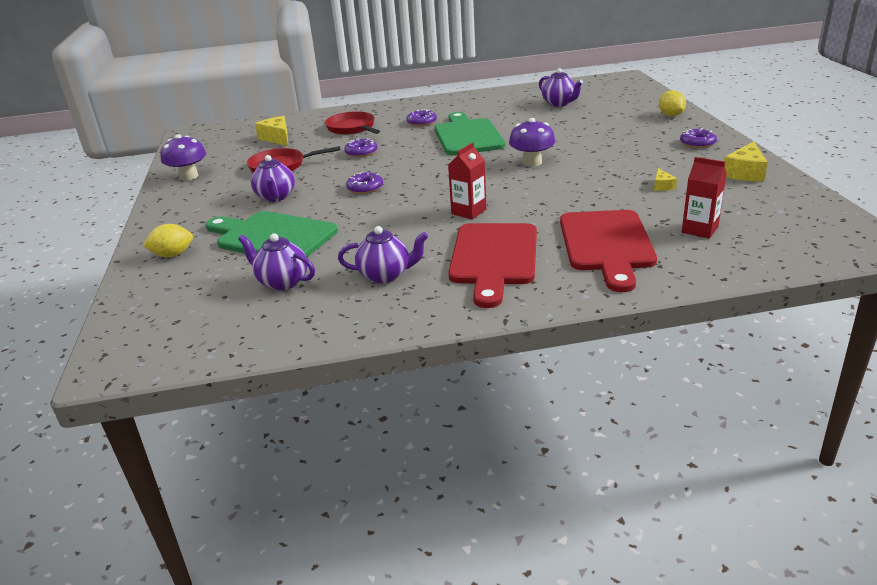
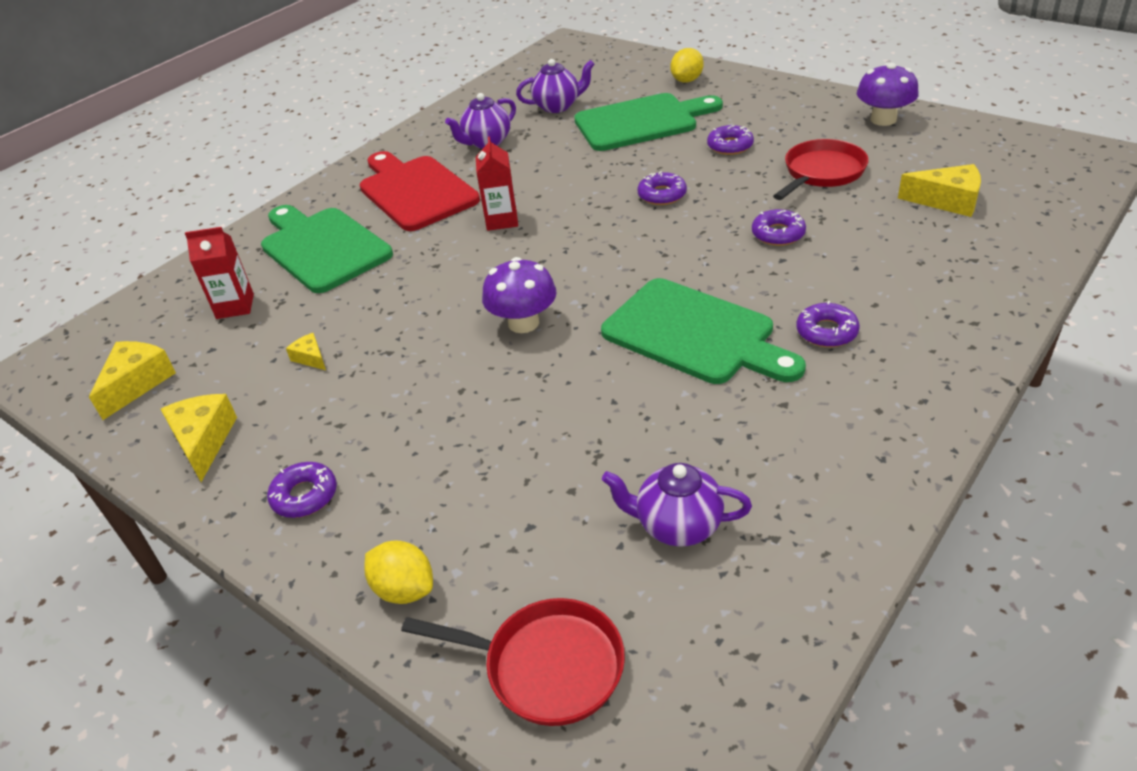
camera: 140 degrees right, 10 degrees up
(276, 197) = (730, 146): purple teapot -> purple donut
(352, 128) = (897, 266): red pan -> red pan (546, 666)
(607, 244) = (322, 248): red cutting board -> green cutting board
(787, 210) = (137, 383): none -> yellow cheese

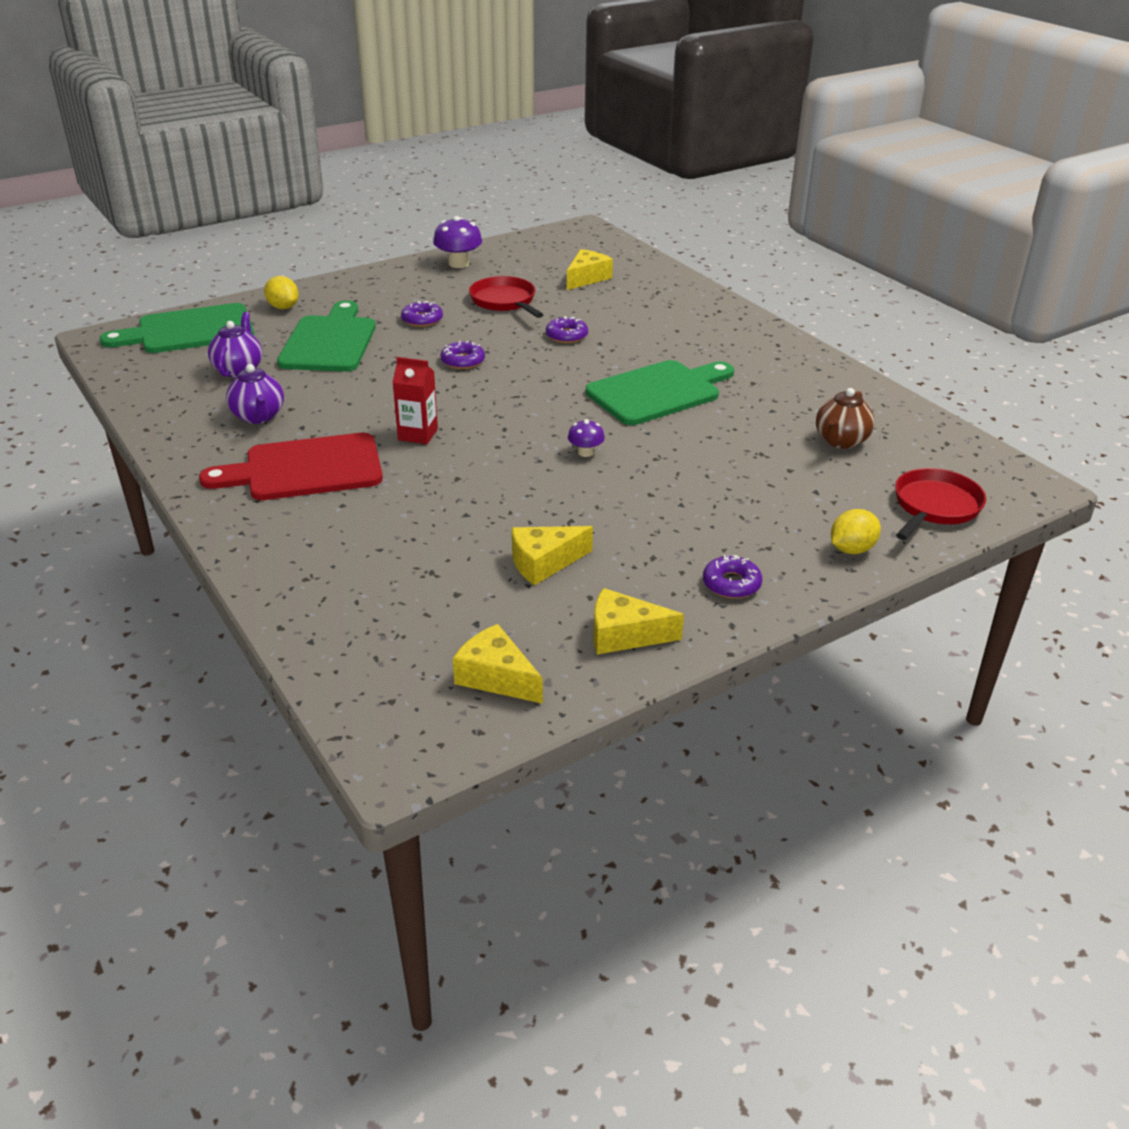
camera: 75 degrees left, 5 degrees down
(235, 306) = (410, 602): red carton -> none
(310, 358) = (544, 563): yellow cheese -> yellow cheese, size x1.85
(322, 248) = (353, 536): green cutting board -> green cutting board (189, 331)
(523, 323) = (585, 452): purple mushroom -> purple mushroom, size x0.57
(677, 525) = (841, 441): purple teapot -> brown teapot
(826, 332) = (692, 351): purple donut -> none

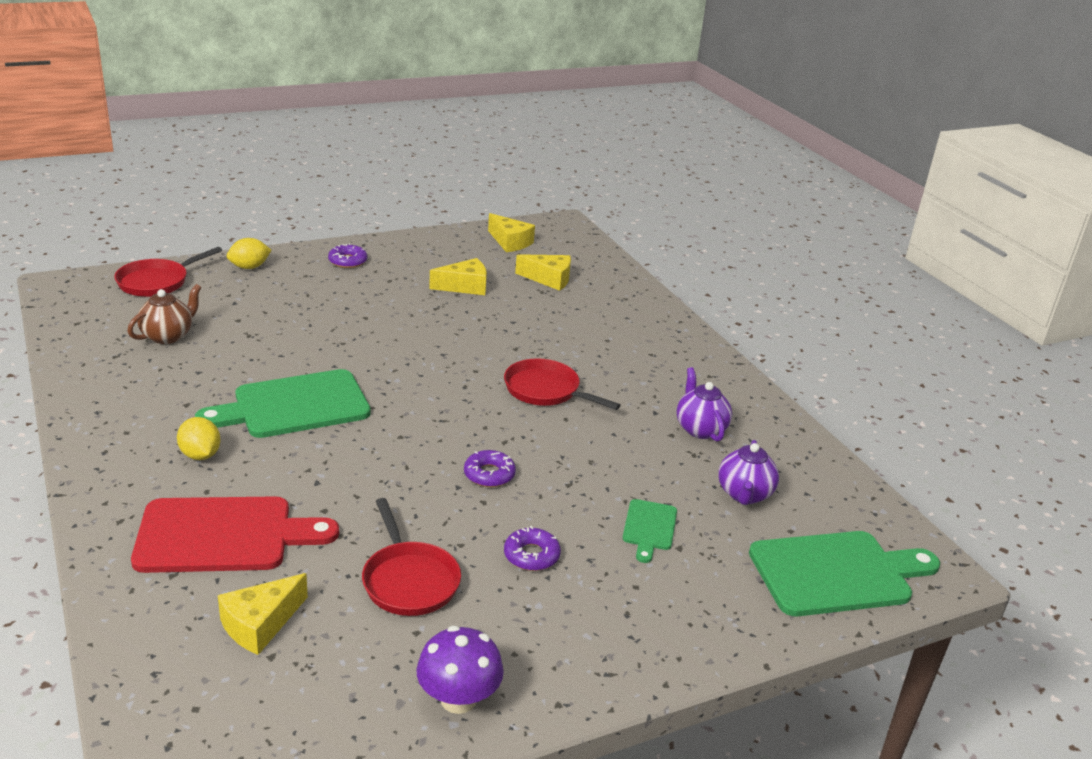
camera: 175 degrees left, 5 degrees down
(283, 307) = (728, 609): yellow lemon -> yellow lemon (200, 455)
(305, 469) = (642, 371): red cutting board -> red cutting board (223, 535)
(329, 342) = (649, 528): green cutting board -> green cutting board, size x0.50
(418, 434) = (546, 390): red carton -> red pan
(566, 336) = (351, 499): purple donut -> none
(585, 452) = (400, 355): purple mushroom -> none
(624, 635) = (430, 248): yellow cheese -> yellow cheese (549, 279)

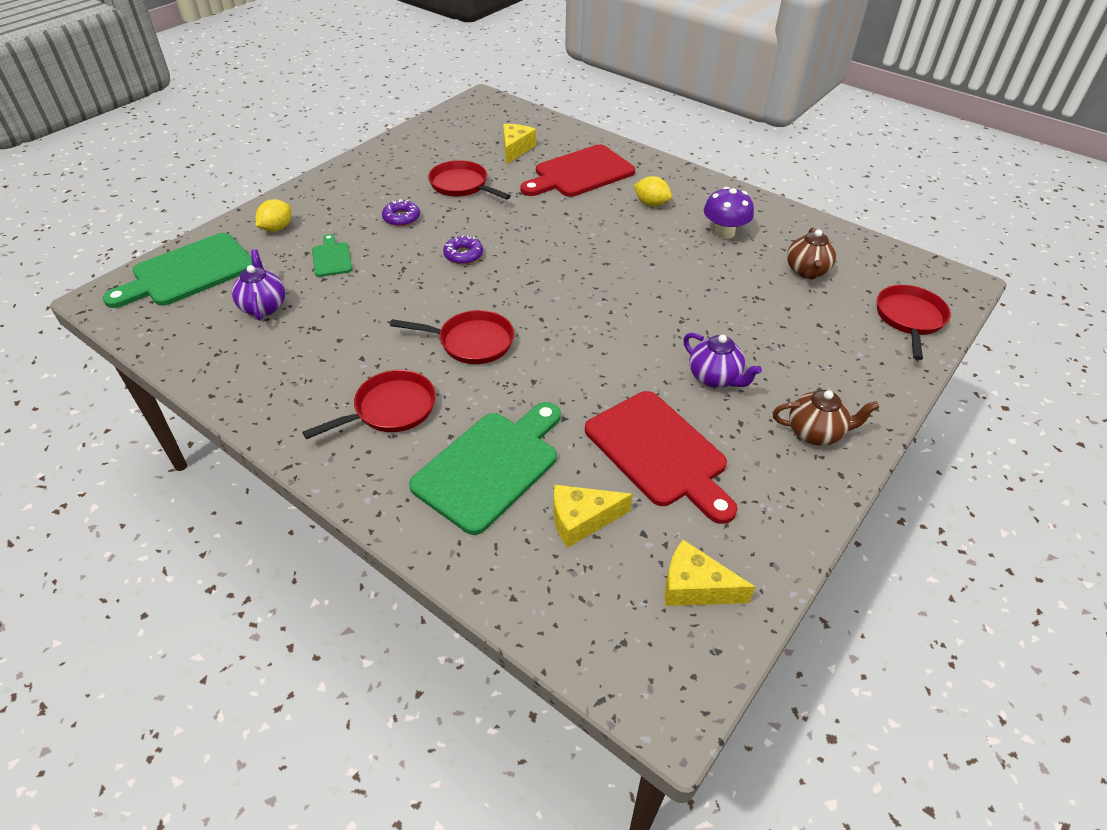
camera: 155 degrees right, 15 degrees up
(249, 267) = (879, 375): yellow lemon -> yellow lemon (277, 228)
(294, 406) = (642, 253): green cutting board -> green cutting board (490, 466)
(347, 261) = (815, 433): purple donut -> brown teapot
(458, 699) = (398, 153): purple mushroom -> purple mushroom (724, 232)
(465, 286) = (659, 452): yellow cheese -> red cutting board
(646, 369) = (390, 409): none -> red pan
(700, 429) = (314, 355): purple teapot -> purple teapot (715, 378)

